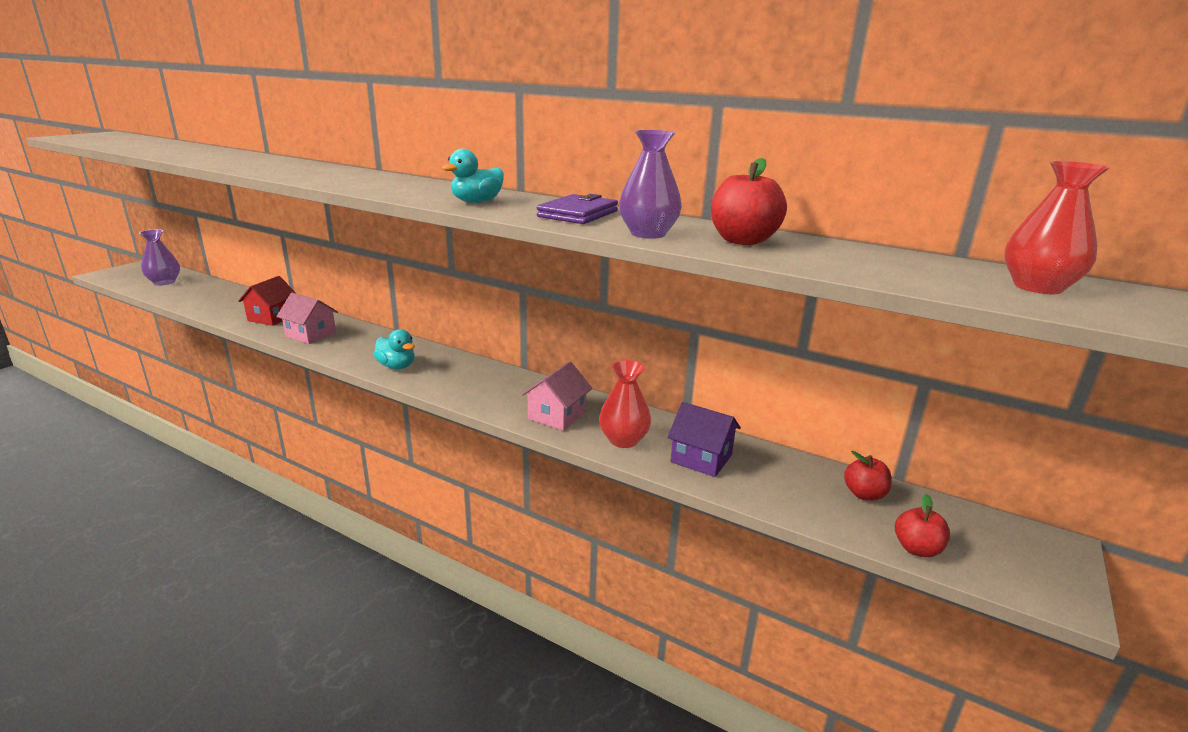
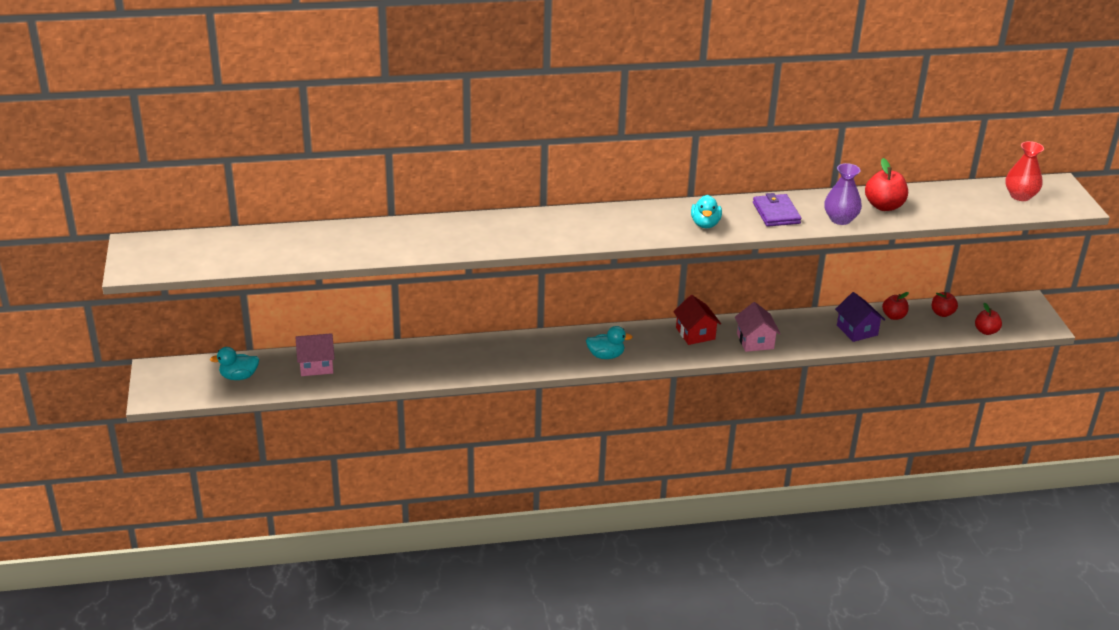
camera: 40 degrees left, 10 degrees up
(164, 282) = (239, 376): purple vase -> turquoise duck
(272, 318) = (428, 362): red house -> red house (695, 333)
(311, 335) = (494, 361): pink house -> pink house (316, 365)
(623, 440) = (809, 338): red vase -> none
(701, 458) = (857, 330): purple house -> purple house turned 75 degrees clockwise
(779, 466) = (893, 316): none -> red apple

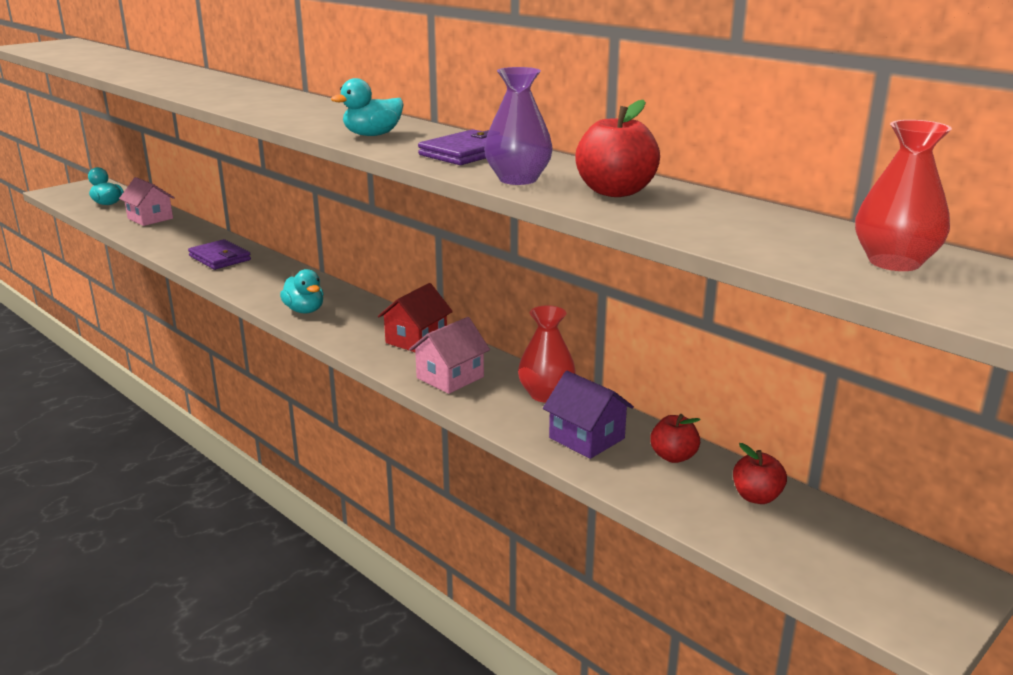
camera: 55 degrees right, 10 degrees down
(461, 359) = (220, 258): none -> purple wallet
(803, 321) = (546, 394): none -> red vase
(857, 330) = (586, 438): purple house -> purple house turned 75 degrees counterclockwise
(986, 331) = (778, 559): red apple -> none

